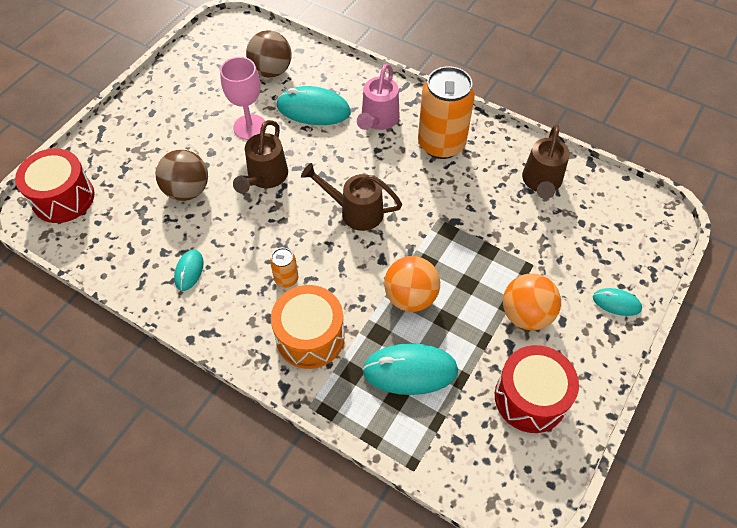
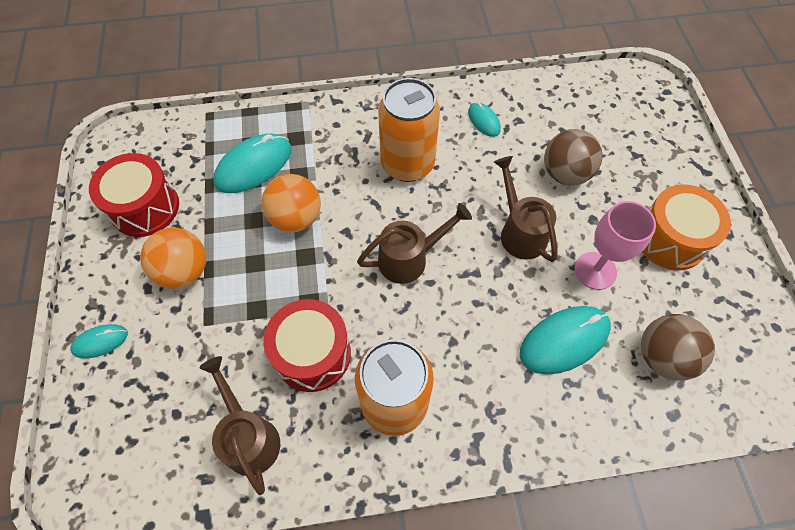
camera: 140 degrees right, 5 degrees up
(63, 198) = (641, 103): red drum -> red drum (312, 354)
(286, 279) = (407, 164): orange can -> orange can, size x2.23
(310, 337) = (348, 139): orange drum -> orange drum (670, 239)
(378, 120) = (488, 382): pink watering can -> none

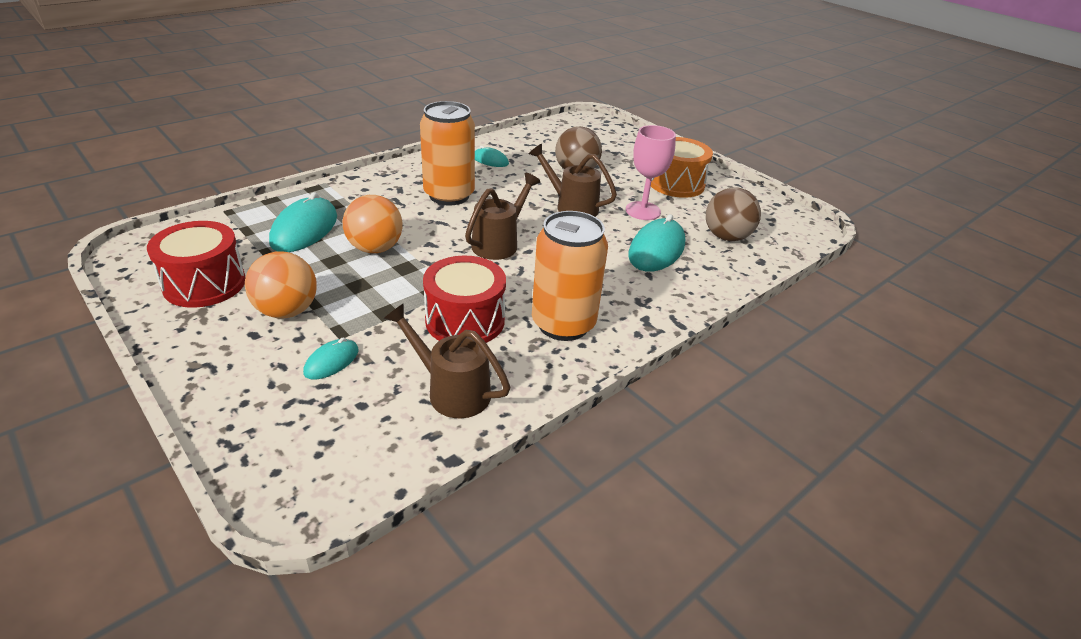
camera: 35 degrees left, 25 degrees down
(100, 342) = (228, 387): turquoise mouse -> turquoise mouse (331, 361)

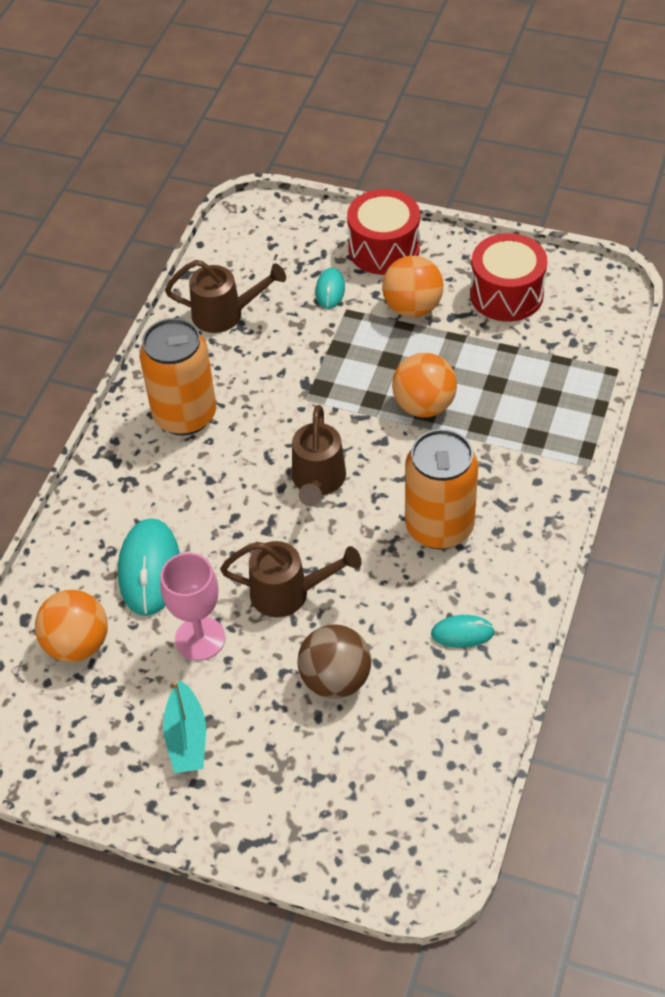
camera: 155 degrees right, 15 degrees up
(304, 230) = (514, 390): turquoise mouse -> none
(465, 320) = (268, 374): red drum -> red drum (384, 249)
(676, 183) = (187, 737): orange drum -> turquoise boat
(726, 237) = (77, 644): brown ball -> orange ball

